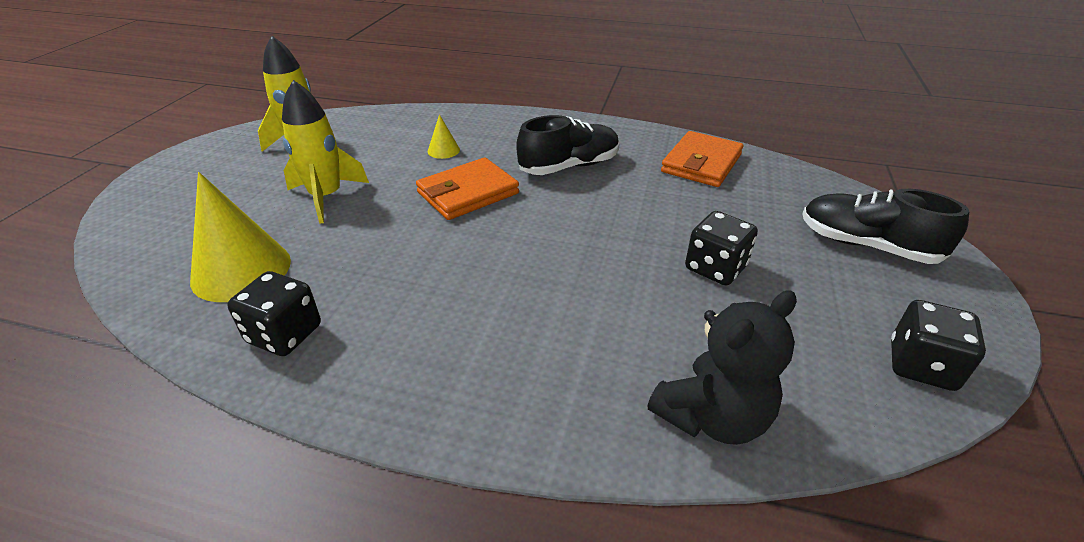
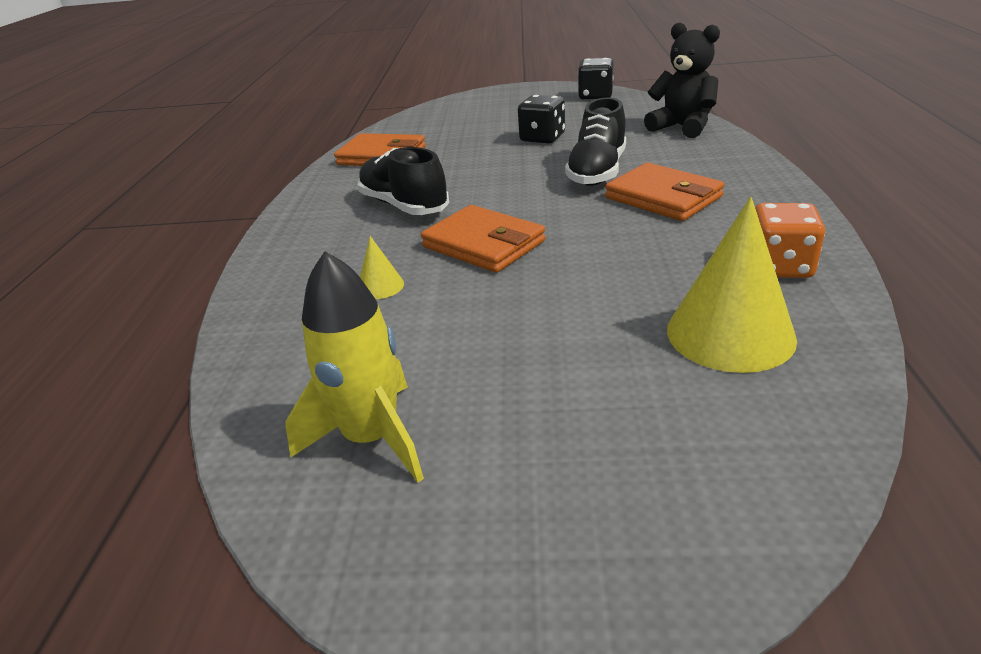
camera: 100 degrees left, 5 degrees down
(284, 334) = (779, 266): black dice -> orange dice
(326, 197) = (542, 336): yellow rocket -> none
(478, 311) = (663, 197): none -> orange wallet
(867, 245) = (487, 107): black shoe -> black shoe (597, 172)

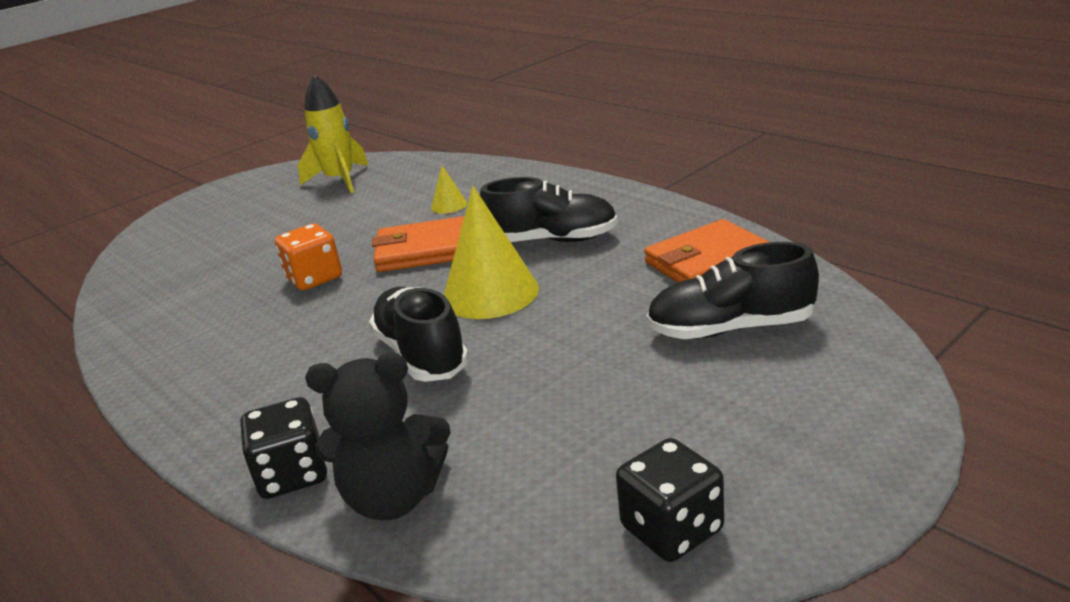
camera: 135 degrees right, 5 degrees down
(452, 129) = (730, 329): none -> black shoe
(542, 138) = (573, 372): black dice -> black dice (292, 474)
(663, 197) = (312, 355): orange wallet -> none
(730, 334) = (188, 281): yellow cone -> yellow cone (490, 293)
(779, 266) = (165, 336): orange dice -> orange dice (314, 278)

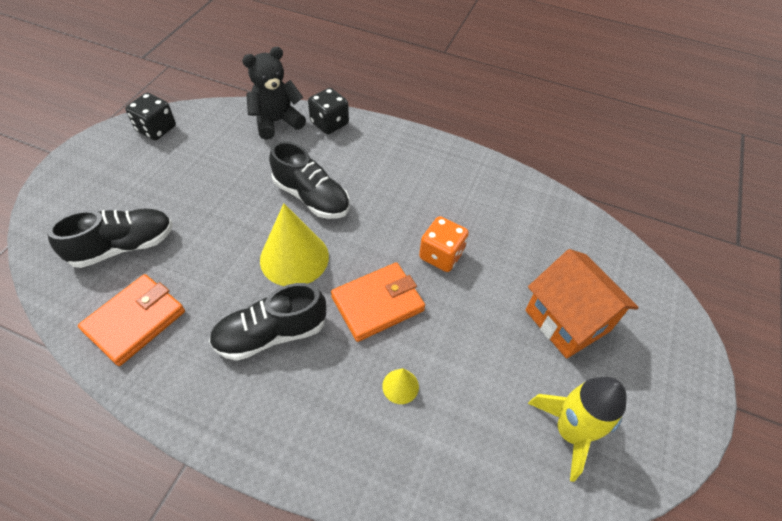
camera: 150 degrees right, 25 degrees up
(256, 226) = (567, 320): none -> orange house

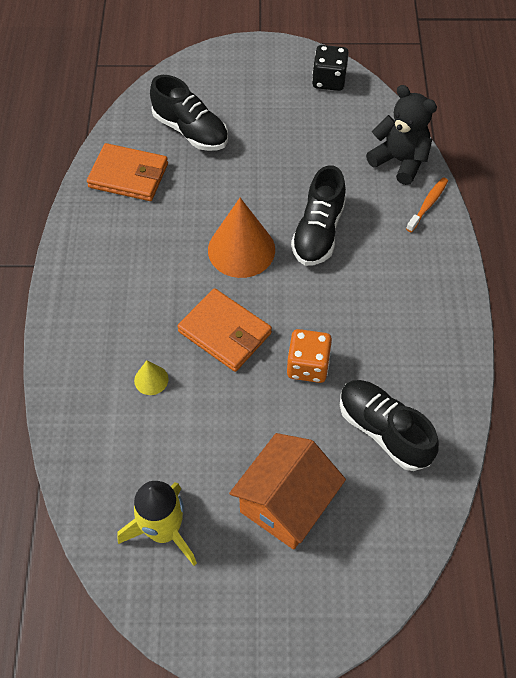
camera: 70 degrees right, 5 degrees up
(271, 334) = (157, 267): black shoe -> black shoe (383, 431)
(294, 258) = (241, 249): yellow cone -> orange cone
(329, 123) = (428, 204): black dice -> orange toothbrush

